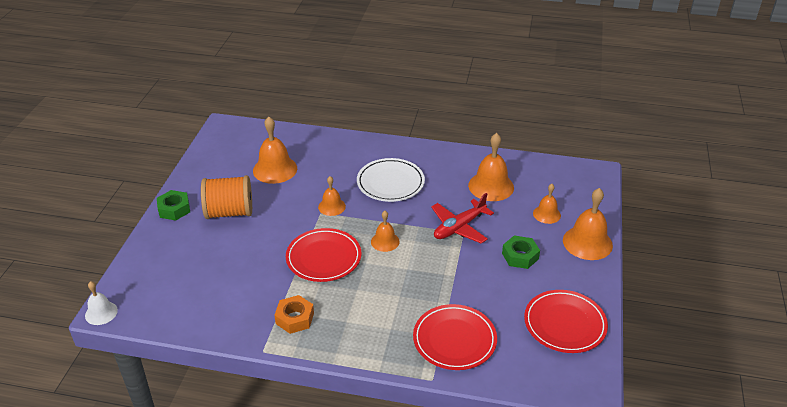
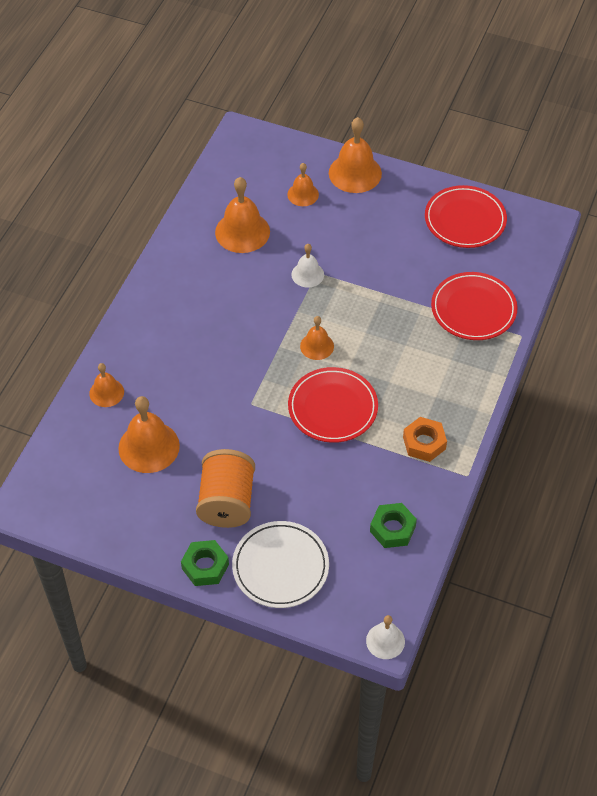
camera: 80 degrees left, 15 degrees up
(331, 206) = (242, 391): orange bell -> orange bell (106, 392)
(390, 183) = (210, 326): white plate -> white plate (280, 567)
(459, 227) = (307, 274): red plane -> white bell
(520, 256) = (364, 232): green nut -> green nut (392, 529)

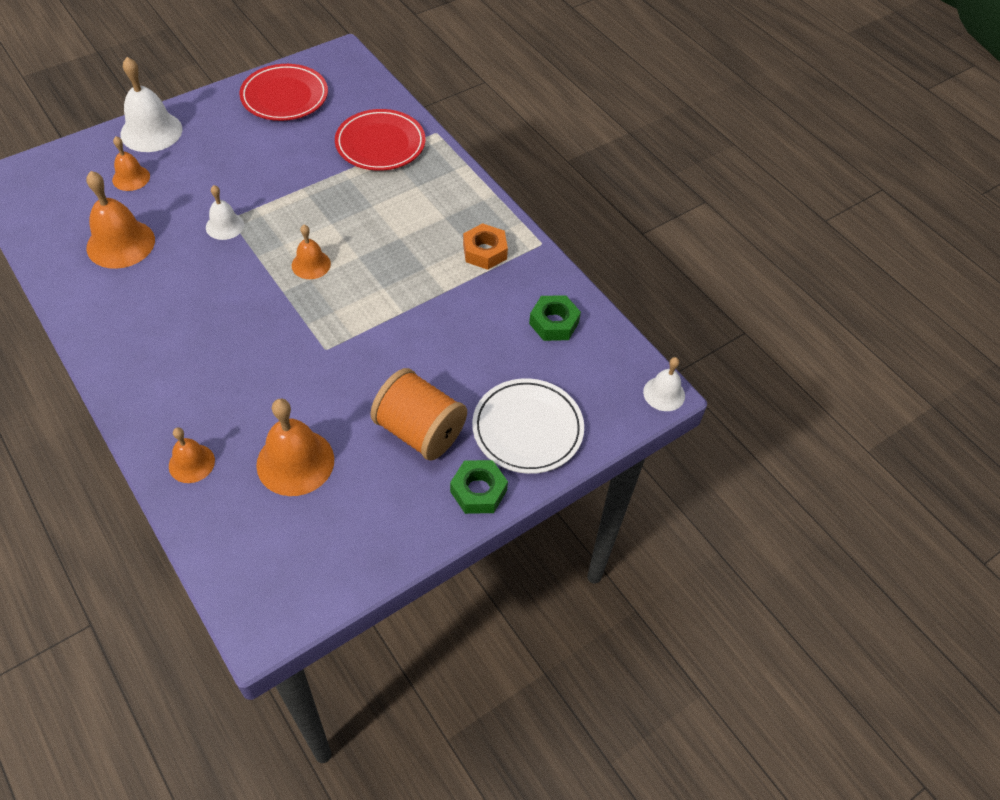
camera: 60 degrees left, 0 degrees up
(332, 407) = (389, 291): red plate -> none
(355, 173) = (151, 131): orange bell -> white bell

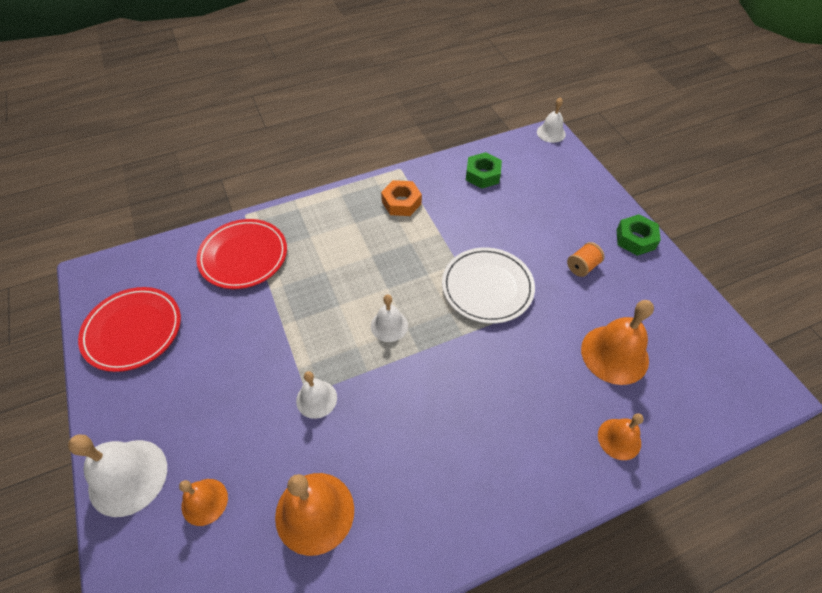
camera: 75 degrees left, 0 degrees up
(311, 264) = (389, 325): orange bell -> white bell
(419, 431) = (582, 266): orange spool -> orange spool, size x0.48
(527, 428) = (580, 204): white plate -> white plate (487, 287)

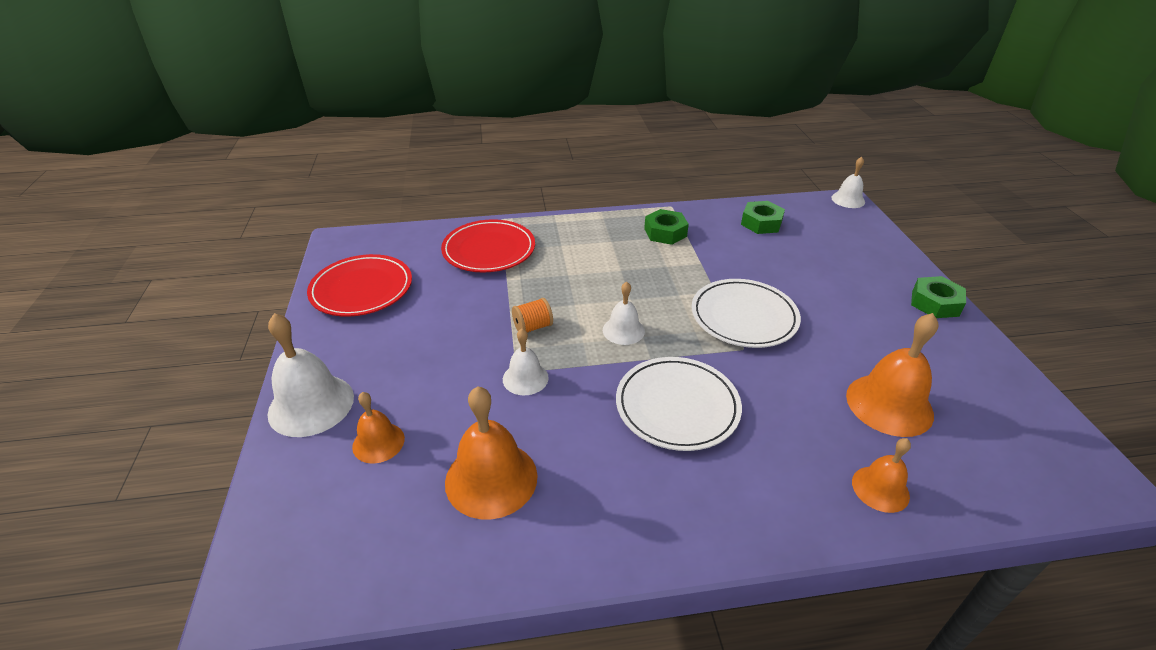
camera: 15 degrees right, 15 degrees down
(401, 202) = (665, 232): orange nut -> green nut
(451, 397) = (677, 406): none -> white plate
(582, 266) = (863, 317): orange spool -> orange spool (533, 327)

